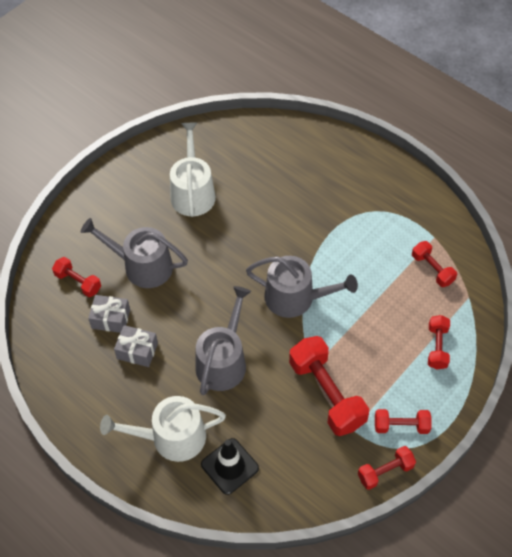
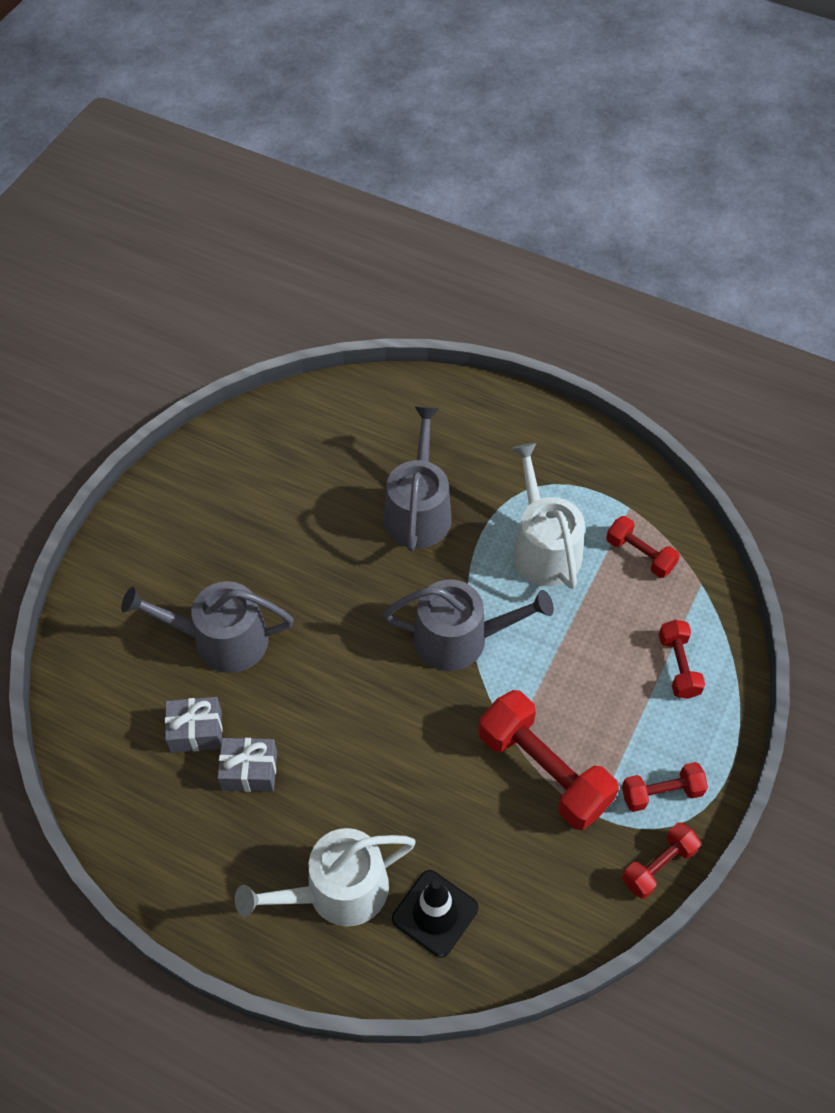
camera: 15 degrees left, 0 degrees up
(78, 282) = (131, 686): red dumbbell -> none
(193, 192) = (266, 512): white watering can -> white watering can (544, 547)
(223, 361) = (381, 756): grey watering can -> grey watering can (418, 510)

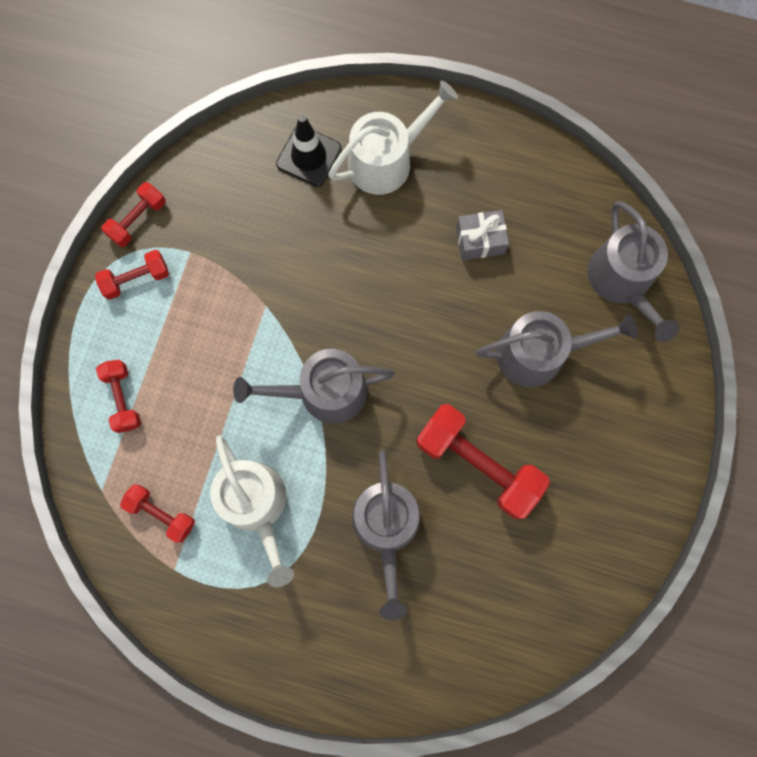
camera: 170 degrees right, 20 degrees up
(104, 698) = (622, 281): none -> grey watering can
(196, 731) = (534, 266): grey gift -> none
(544, 771) = (236, 281): red dumbbell -> red dumbbell (478, 464)

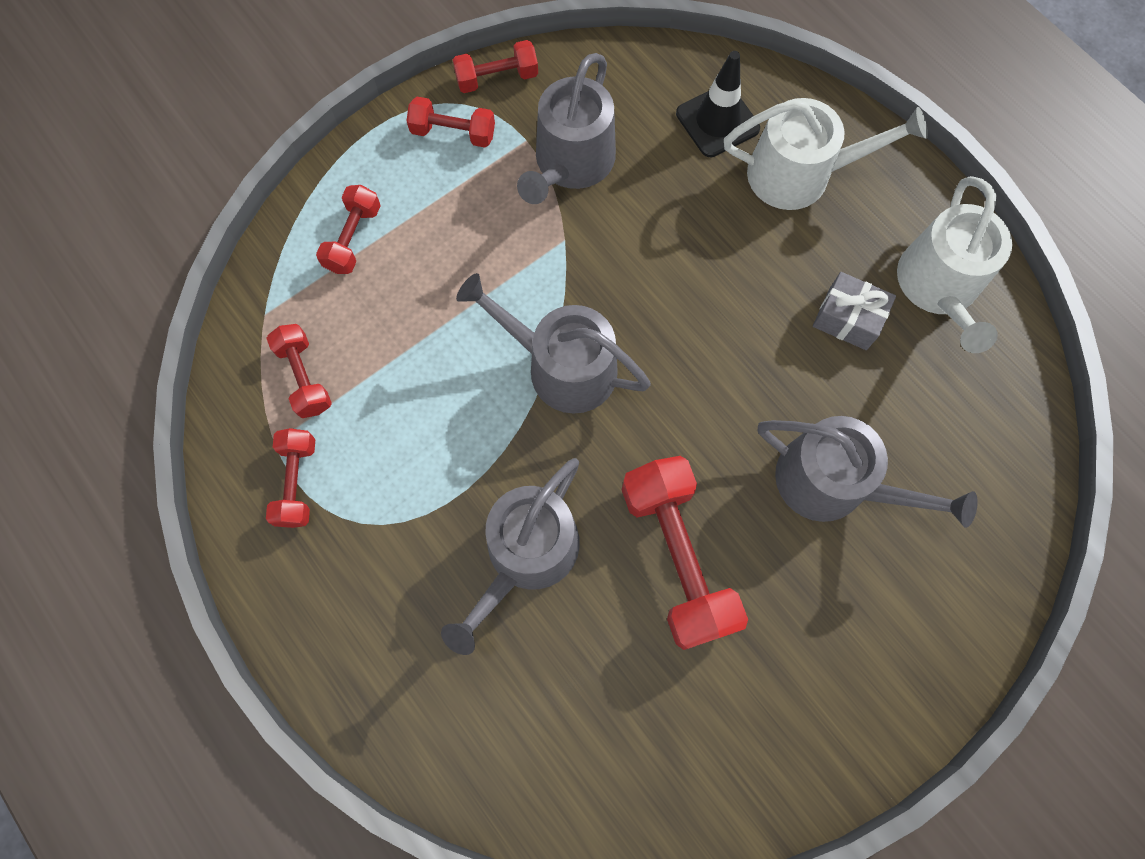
camera: 35 degrees right, 5 degrees down
(209, 584) = (297, 482): none -> red dumbbell
(256, 505) = (406, 435): white watering can -> white watering can (938, 287)
(622, 281) = (988, 468): grey watering can -> grey watering can (571, 163)

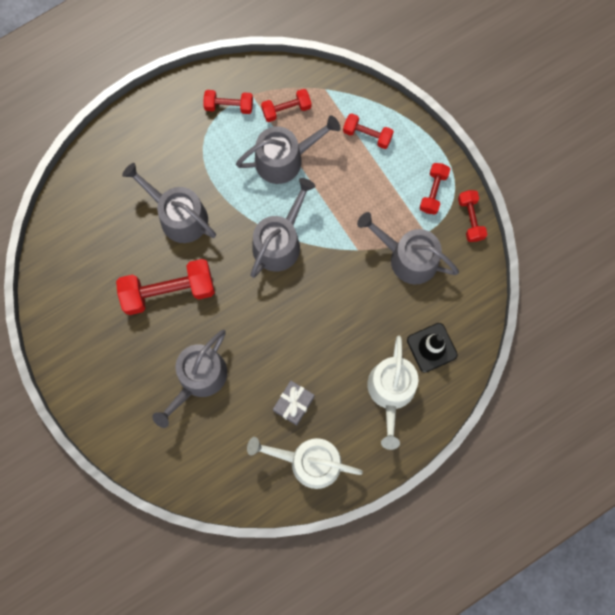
camera: 95 degrees right, 5 degrees up
(403, 372) = (284, 159): none -> grey watering can

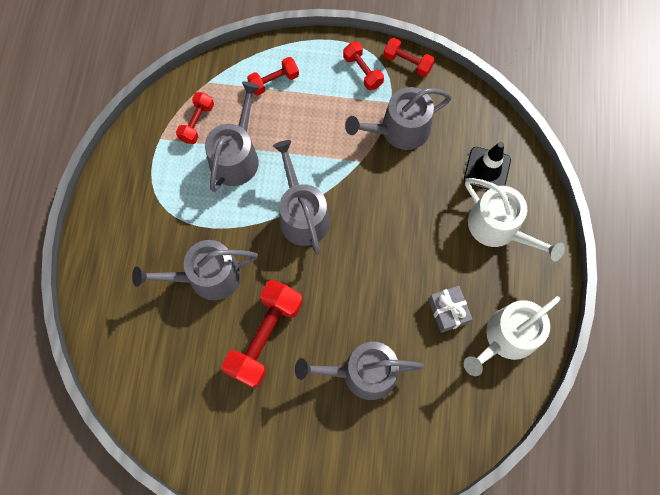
camera: 50 degrees left, 5 degrees down
(198, 379) = (362, 373): grey watering can -> grey watering can turned 105 degrees clockwise
(229, 106) = (152, 163): red dumbbell -> none

